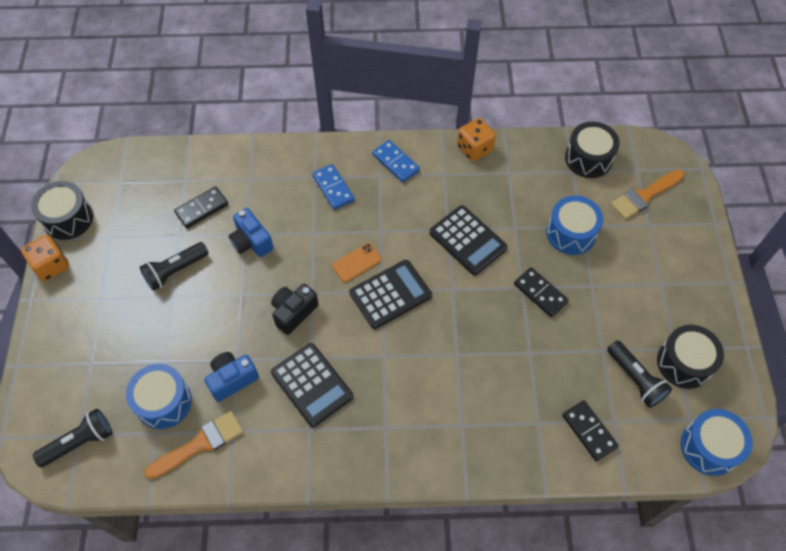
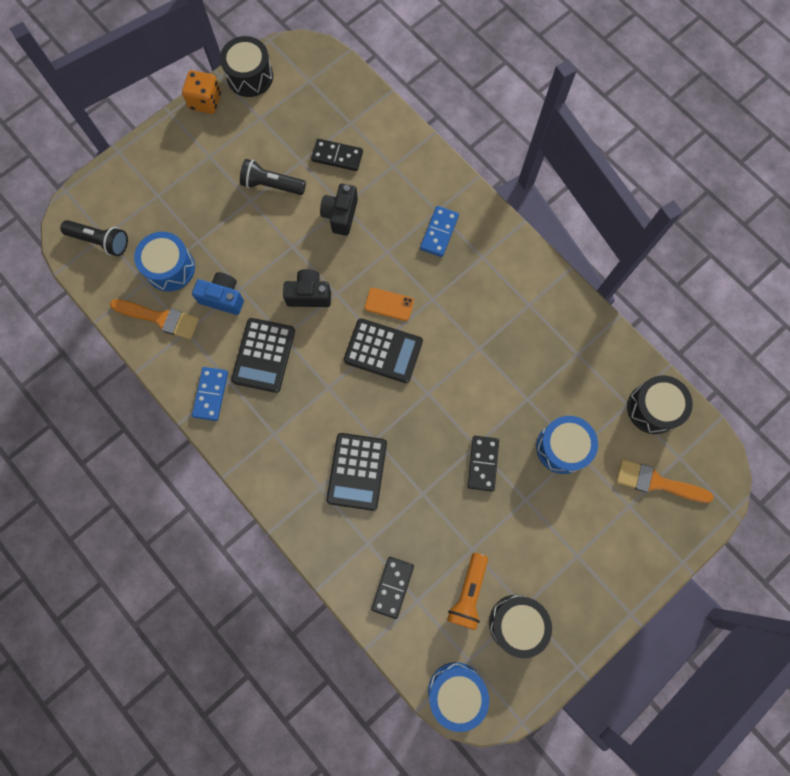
camera: 50 degrees right, 15 degrees up
(251, 242) = (340, 215): blue camera -> black camera
(395, 162) = (506, 259): blue domino -> blue domino (210, 394)
(468, 240) = (482, 371): black calculator -> black calculator (357, 471)
(474, 148) = (576, 309): orange dice -> none
(635, 379) = (468, 593): black flashlight -> orange flashlight

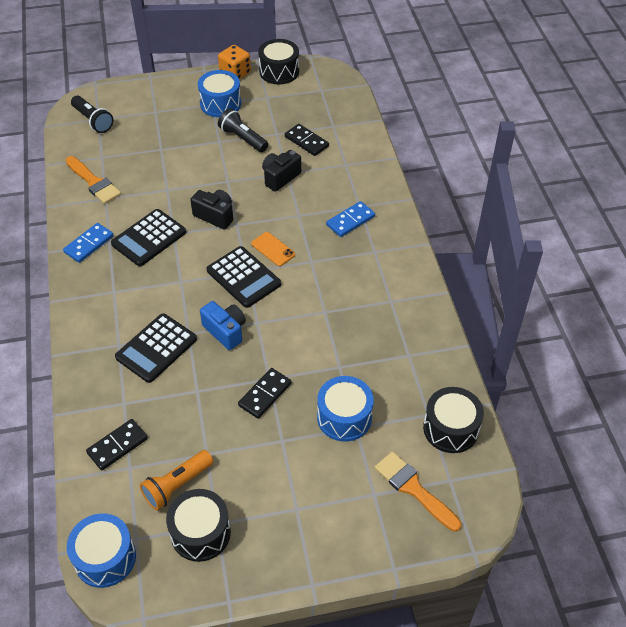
camera: 30 degrees right, 25 degrees down
(170, 268) = (127, 156): blue drum -> blue drum (220, 103)
(223, 298) = (149, 190): blue camera -> blue camera (225, 331)

